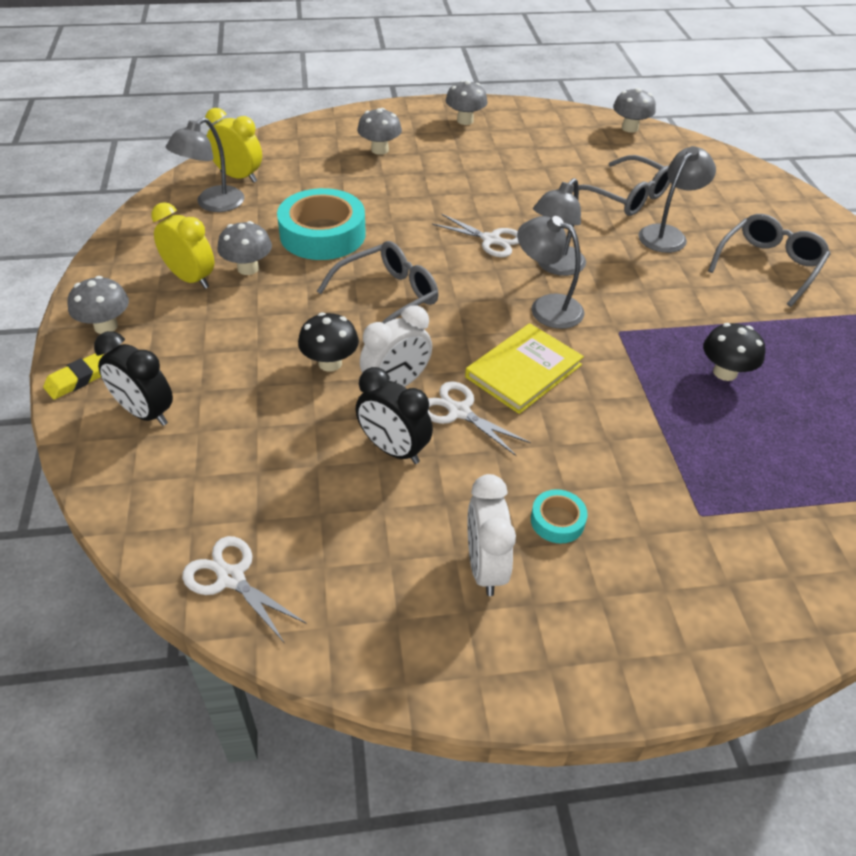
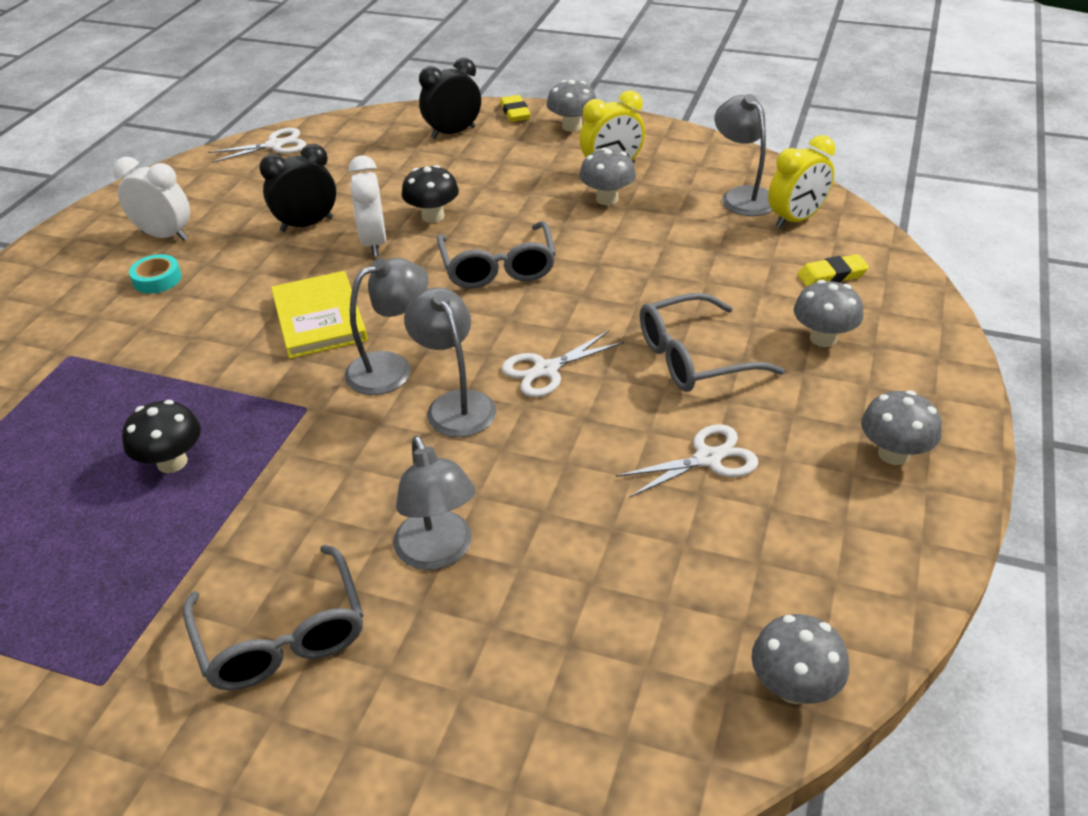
camera: 120 degrees right, 5 degrees down
(306, 155) = (832, 275): none -> yellow eraser
(322, 234) = (639, 252): turquoise tape -> none
(459, 412) = (310, 266): white scissors -> white scissors (707, 459)
(626, 197) = (561, 555): grey glasses -> grey glasses (694, 358)

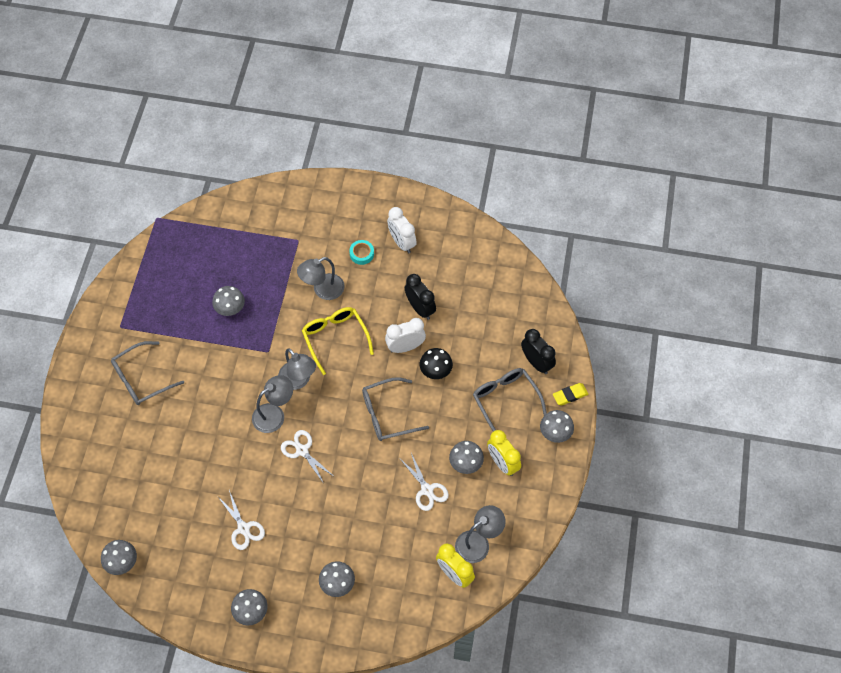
camera: 80 degrees right, 20 degrees up
(165, 235) = (402, 243): white clock -> white clock turned 135 degrees clockwise
(172, 462) = (230, 309): black mushroom -> grey mushroom
(275, 145) = (506, 265): white scissors -> white scissors (427, 490)
(319, 318) = (335, 338): yellow book -> yellow glasses
(438, 553) = (183, 425): grey lamp -> grey lamp (322, 290)
(694, 358) = (316, 519): grey glasses -> grey glasses (505, 400)
(832, 275) = (396, 592): yellow eraser -> none

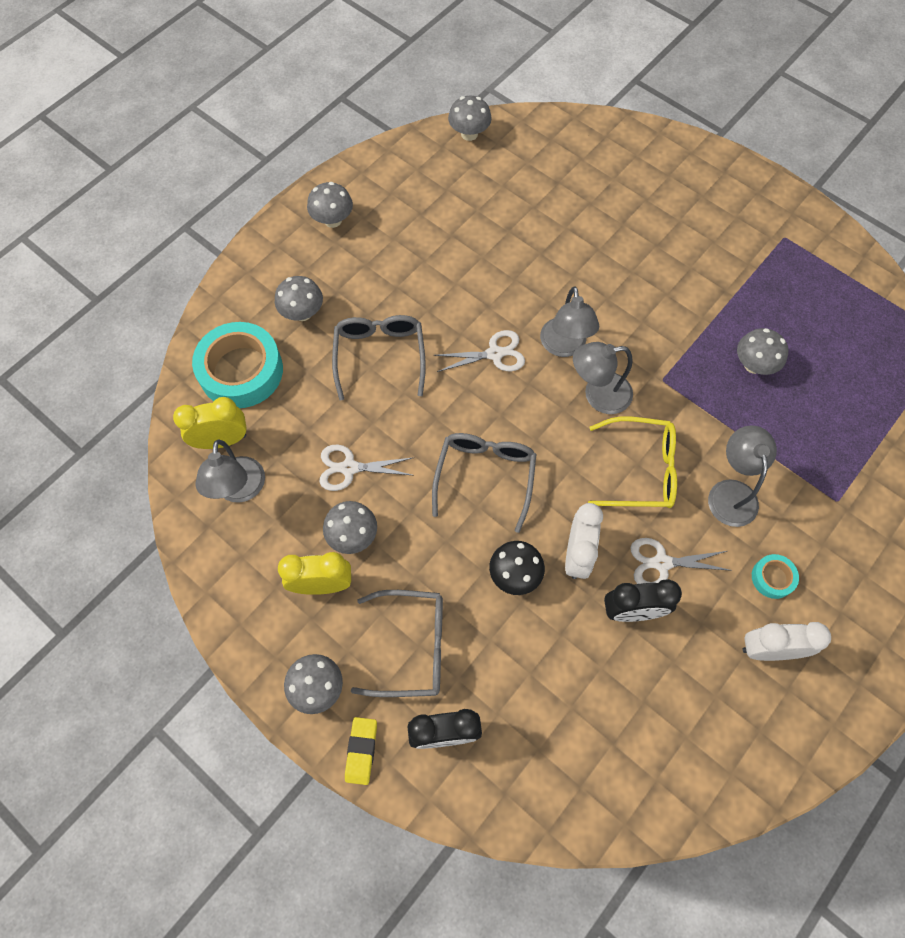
camera: 120 degrees right, 5 degrees up
(141, 379) = (694, 231): grey glasses -> grey glasses (380, 356)
(243, 528) = (434, 253): white scissors -> white scissors (662, 563)
(402, 595) = (241, 371): none -> turquoise tape

